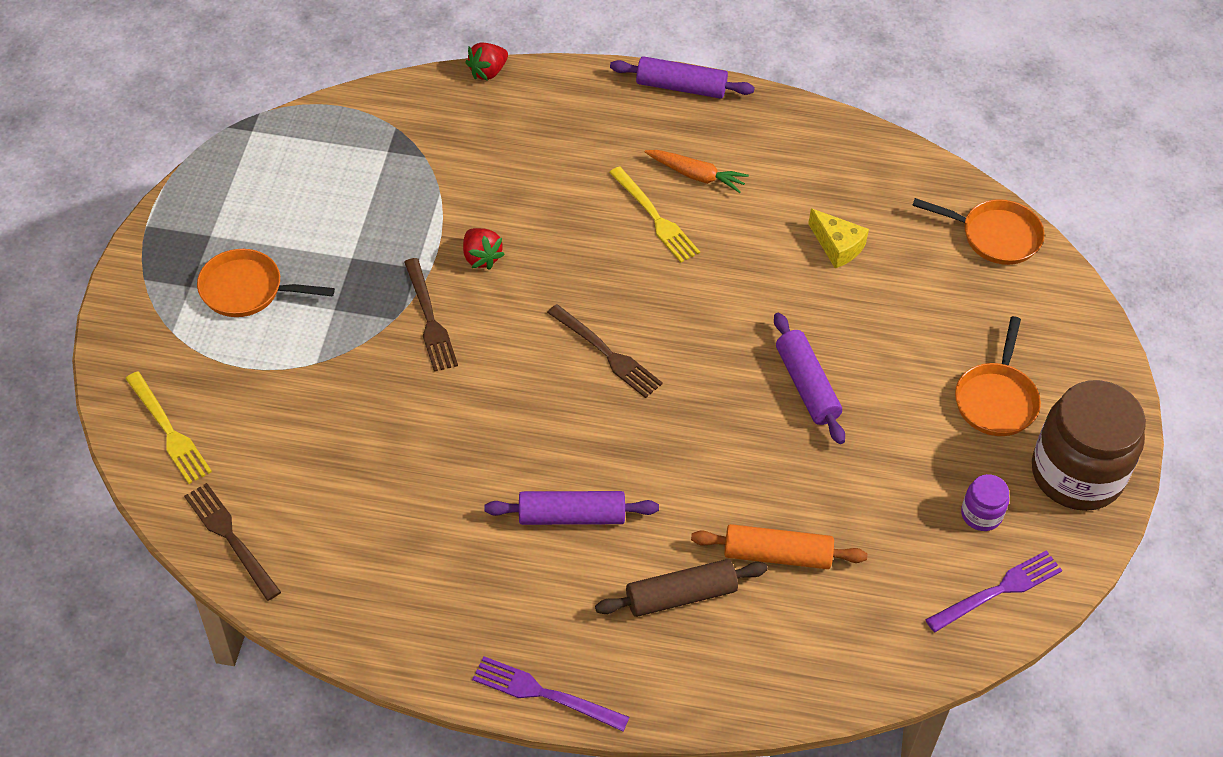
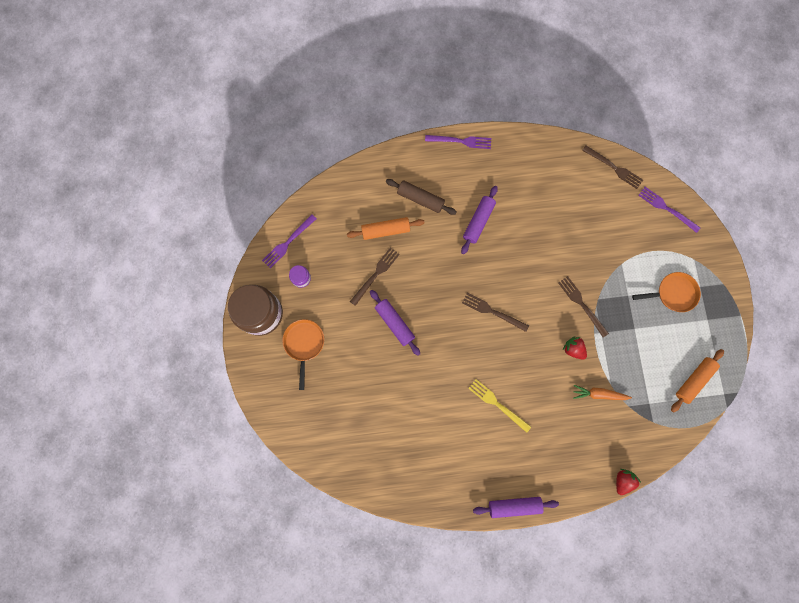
camera: 165 degrees right, 25 degrees up
(169, 431) = (666, 208): yellow fork -> purple fork
(292, 160) = (693, 380): none -> orange rolling pin
(571, 516) = (478, 221): purple rolling pin -> purple rolling pin turned 45 degrees counterclockwise
(680, 596) = (420, 199): brown rolling pin -> brown rolling pin turned 60 degrees clockwise
(696, 175) = (485, 441): orange carrot -> orange carrot (598, 394)
(821, 479) = (376, 274): none -> brown fork
(837, 246) = (400, 416): yellow cheese -> none
(995, 236) = (320, 450): orange pan -> none

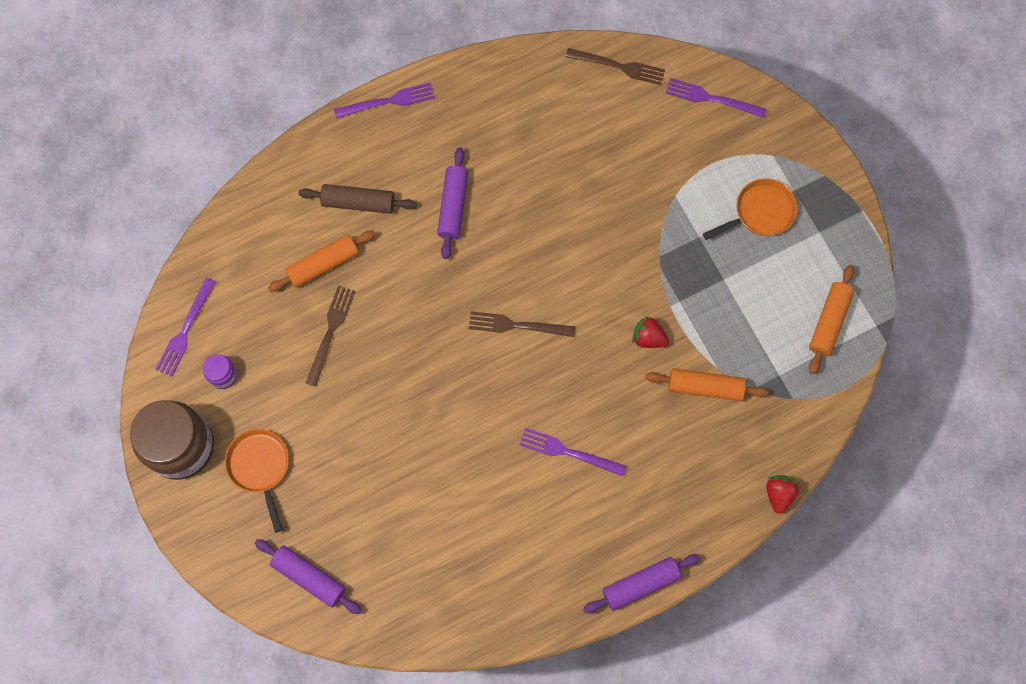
camera: 20 degrees left, 5 degrees down
(394, 323) = (382, 391): purple rolling pin -> purple rolling pin (309, 577)
(497, 404) = (568, 452): yellow fork -> purple fork
(581, 304) = (639, 271): brown fork -> none
(598, 394) = (705, 387): orange carrot -> orange rolling pin

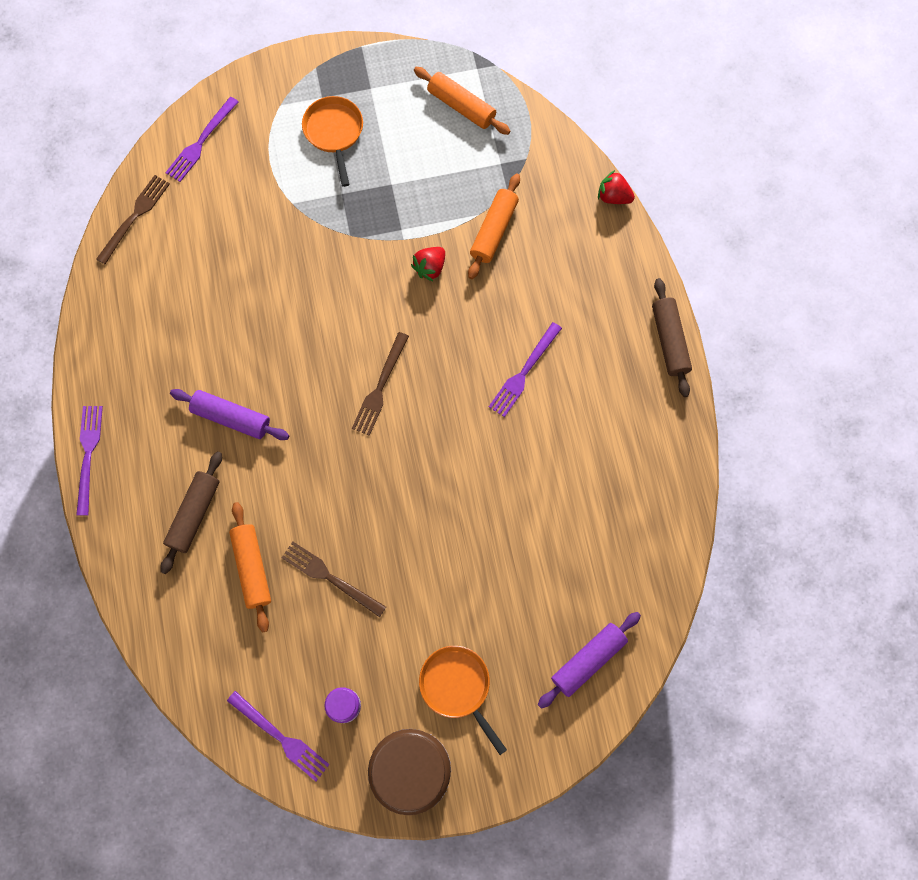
camera: 75 degrees left, 0 degrees up
(260, 467) = (457, 687): orange pan -> orange pan turned 60 degrees clockwise
(640, 584) = (669, 341): purple rolling pin -> brown rolling pin

